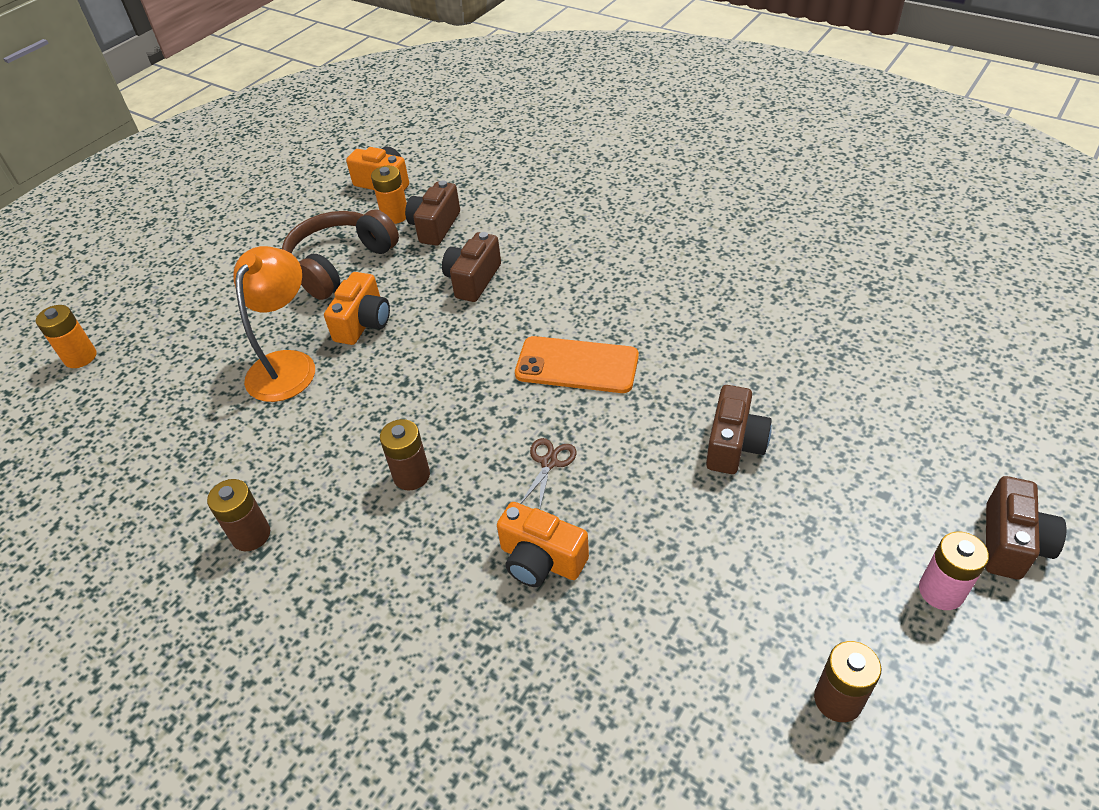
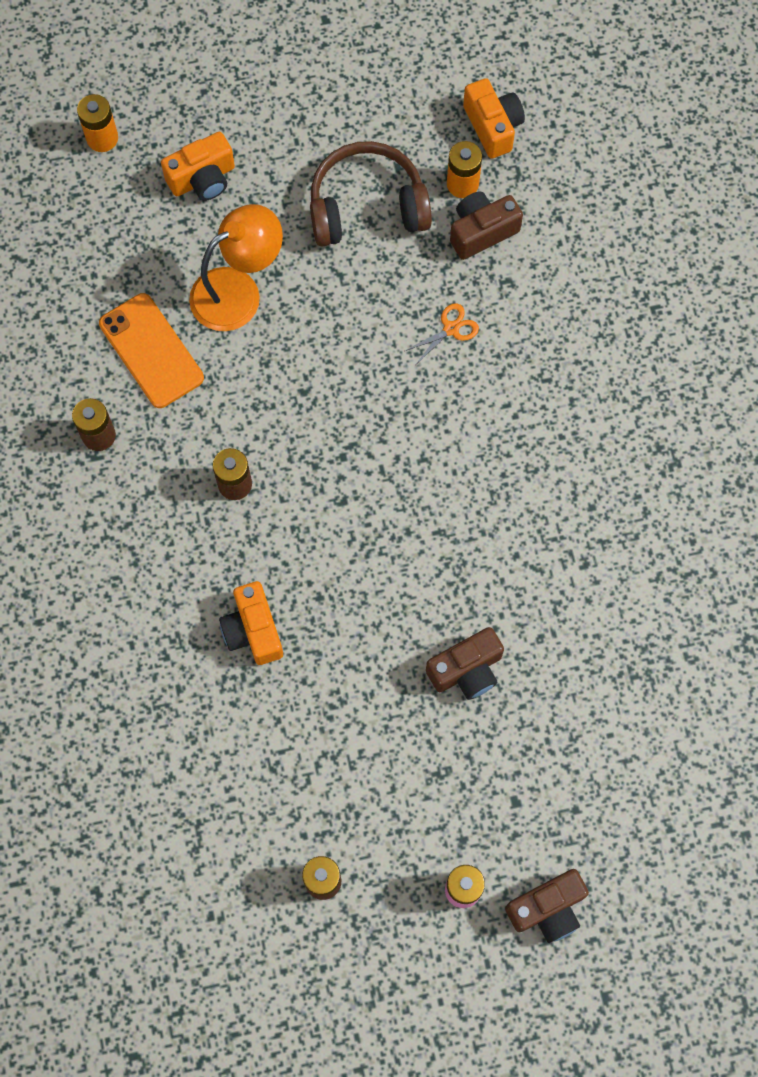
camera: 40 degrees right, 25 degrees up
(363, 323) = (327, 298): orange camera -> orange camera (203, 179)
(473, 280) = (451, 329): brown camera -> orange scissors
(549, 462) = (332, 562): brown scissors -> none
(577, 365) = (437, 496): orange phone -> orange phone (151, 351)

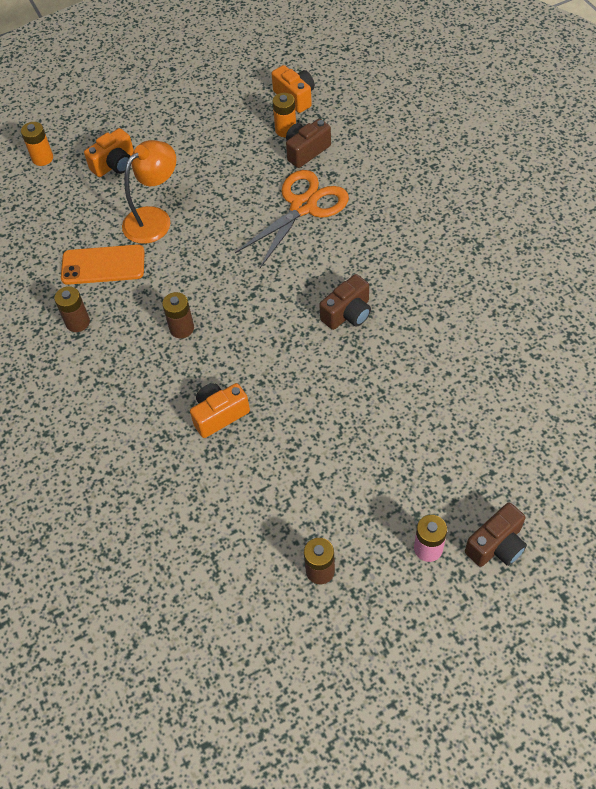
camera: 10 degrees left, 15 degrees down
(151, 351) = (103, 265): orange phone -> orange phone turned 45 degrees counterclockwise
(253, 630) = (219, 415): orange camera -> orange camera turned 90 degrees clockwise
(367, 207) = (227, 155): brown headphones -> none
(451, 329) = (303, 206): orange scissors -> orange scissors, size x2.44
(466, 670) = (381, 402): brown camera -> brown camera (348, 313)

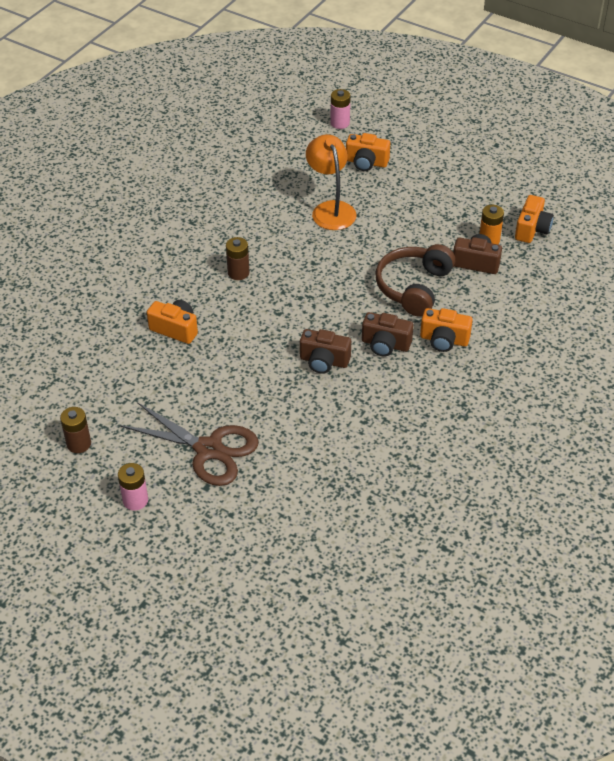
camera: 55 degrees right, 10 degrees down
(42, 158) = (340, 123): orange battery -> pink battery
(78, 322) = (203, 216): brown battery -> none
(103, 265) = (264, 204): orange phone -> none
(154, 219) = (331, 209): orange lamp -> orange lamp turned 120 degrees counterclockwise
(303, 206) = (414, 287): orange scissors -> brown headphones
(382, 216) = (444, 340): none -> orange camera
(400, 455) = (208, 449): none -> brown scissors
(496, 545) = (164, 542): brown camera -> brown camera (385, 344)

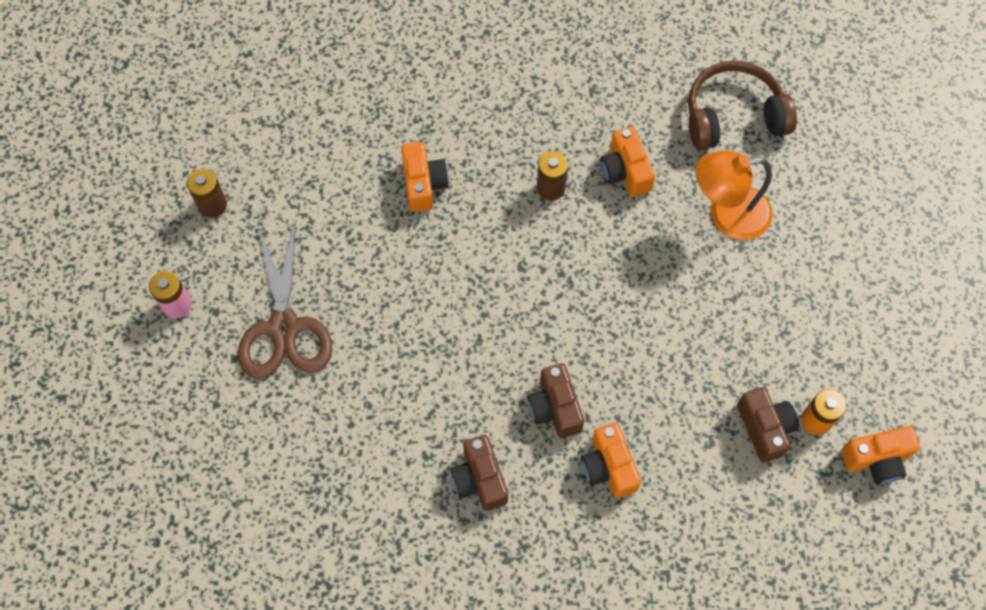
camera: 55 degrees right, 20 degrees up
(324, 361) = (483, 359): brown camera -> brown camera (480, 479)
(331, 209) = (727, 214): orange lamp -> orange lamp turned 135 degrees counterclockwise
(340, 123) = (885, 128): pink battery -> none
(366, 162) = (839, 201): orange camera -> orange camera (625, 171)
(414, 287) = (669, 383): brown headphones -> brown headphones (733, 116)

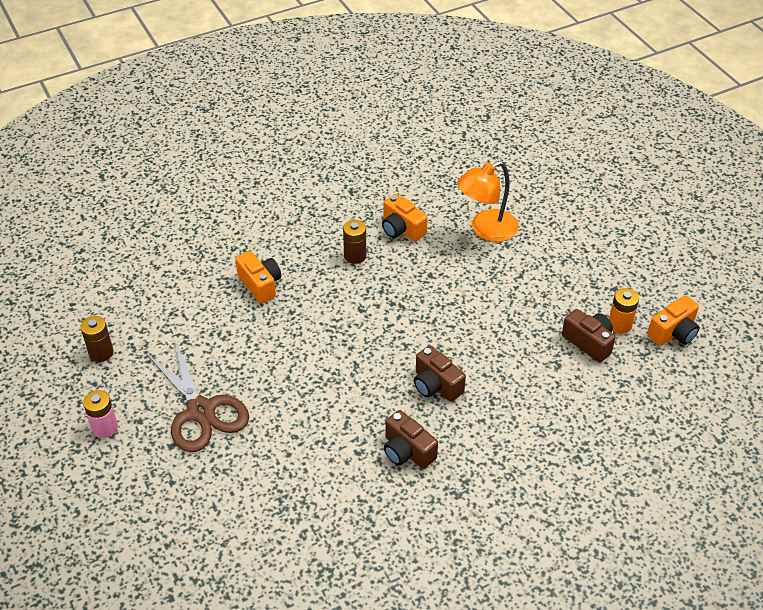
camera: 25 degrees left, 20 degrees down
(608, 467) = (496, 407): orange camera -> none
(733, 116) = (456, 175): brown headphones -> none

